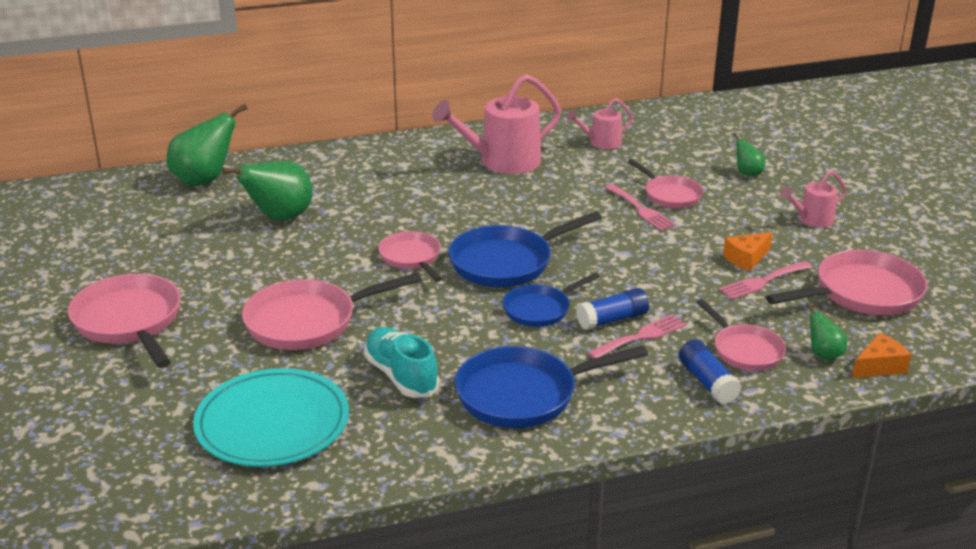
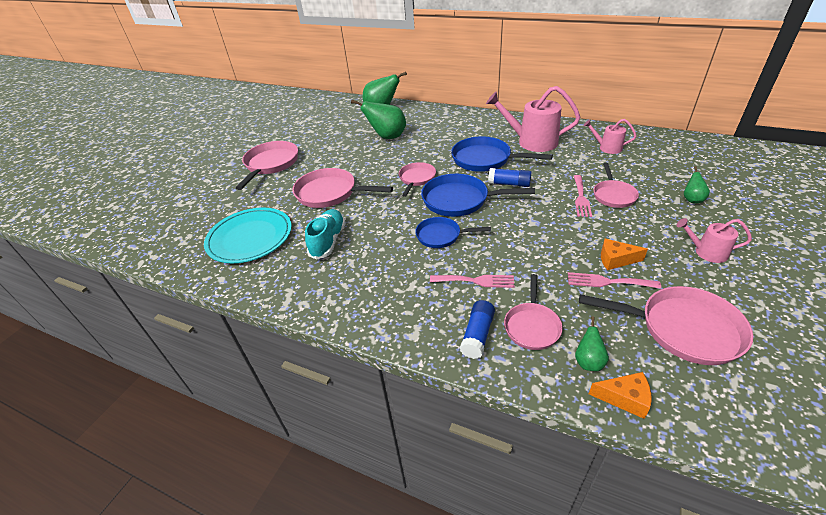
camera: 45 degrees right, 10 degrees up
(523, 394) = (367, 283): blue pan -> blue pan (485, 159)
(612, 320) = (473, 261): blue glue stick -> blue glue stick (509, 184)

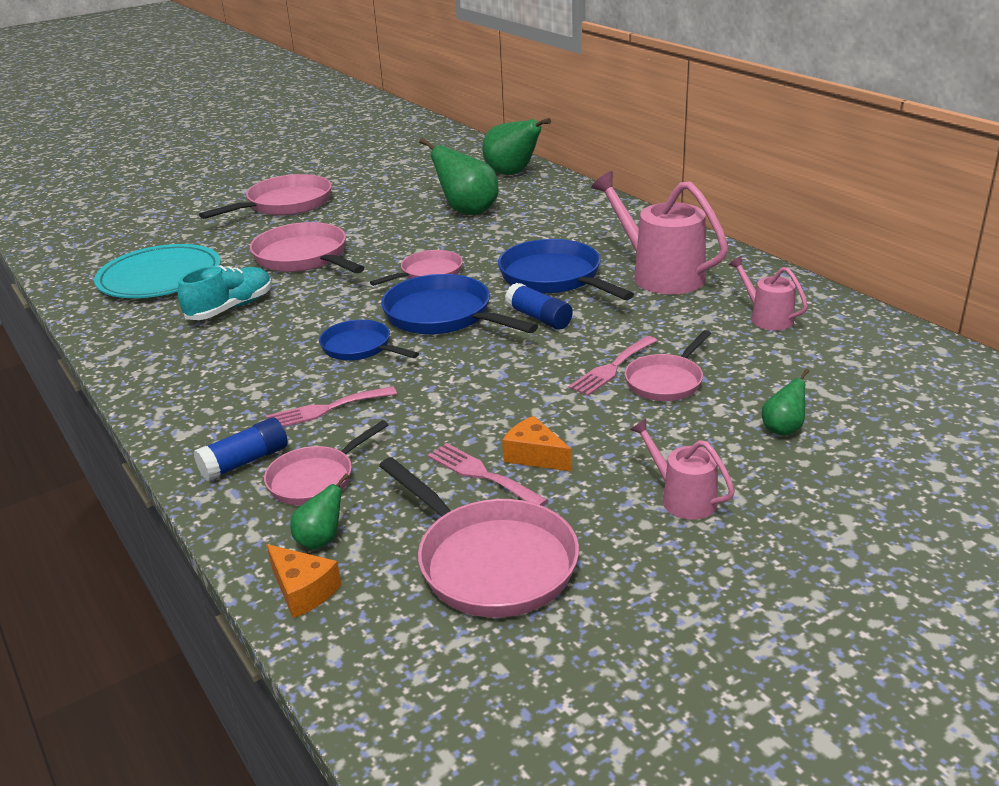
camera: 30 degrees right, 10 degrees down
(476, 281) = (326, 409): pink fork -> pink fork turned 120 degrees clockwise

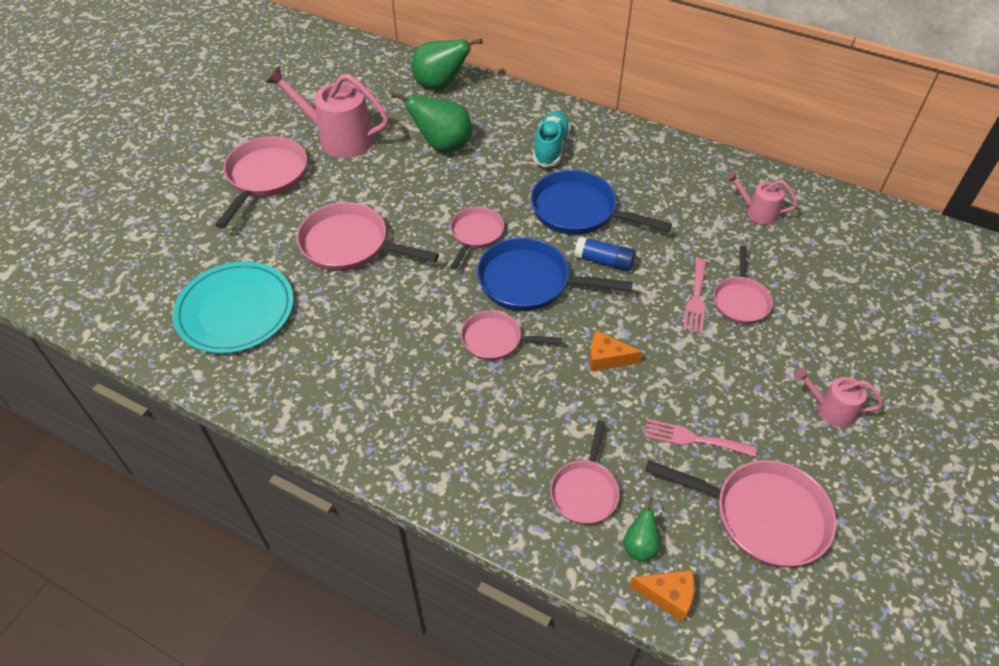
camera: 30 degrees left, 20 degrees up
(231, 308) = (342, 329): turquoise shoe -> turquoise shoe (551, 148)
(245, 462) = (517, 495): blue glue stick -> none
(326, 409) = (529, 417): pink fork -> none
(360, 347) = (495, 340): blue pan -> pink pan
(534, 456) = (713, 407): orange cheese -> orange cheese (607, 358)
(660, 275) = (653, 185): pink watering can -> pink watering can (339, 138)
(783, 429) = (842, 322): green pear -> none

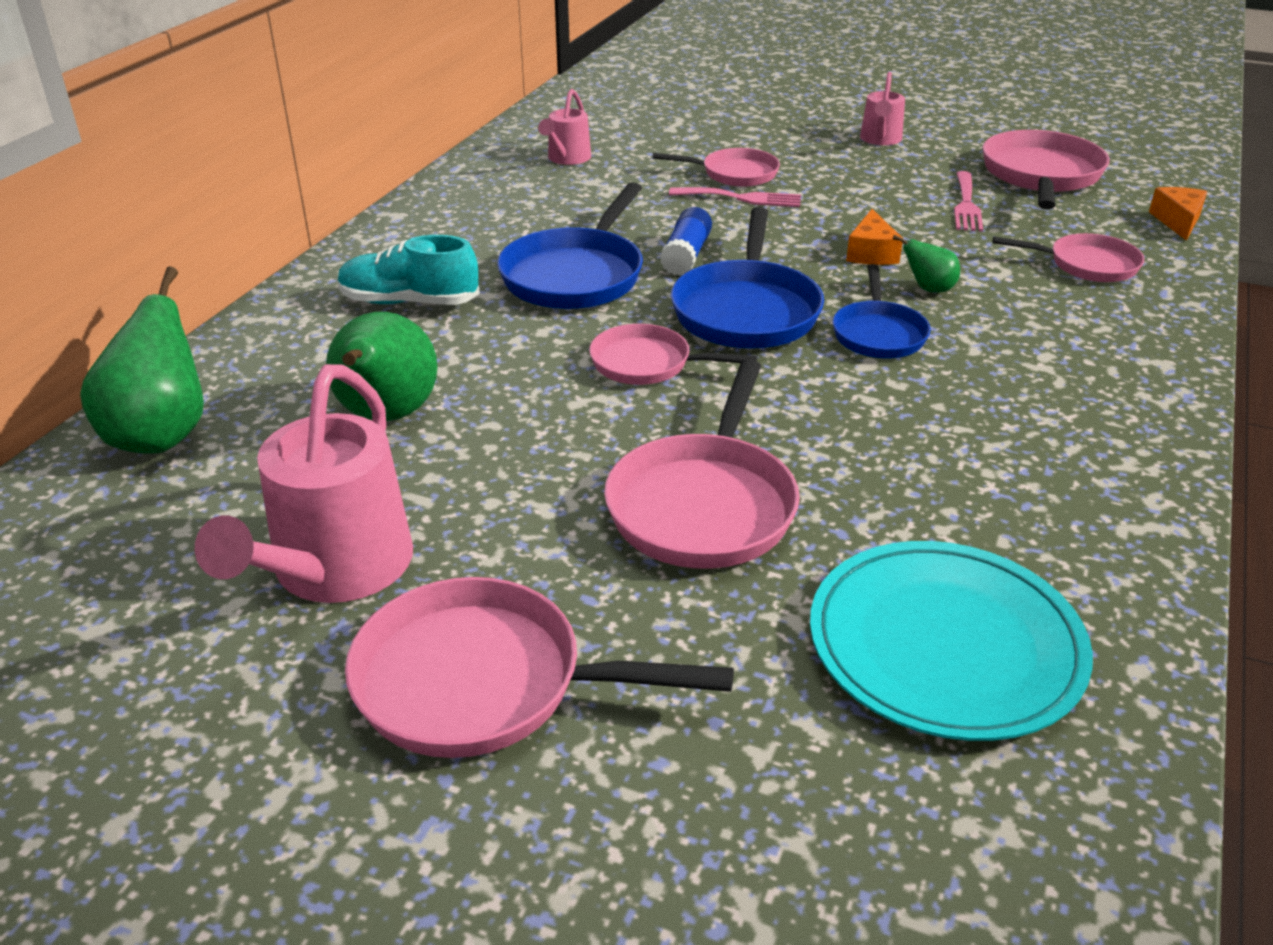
camera: 95 degrees left, 15 degrees down
(495, 340) = (878, 334): pink pan -> blue pan
(640, 546) = (1132, 234): green pear -> green pear (928, 289)

